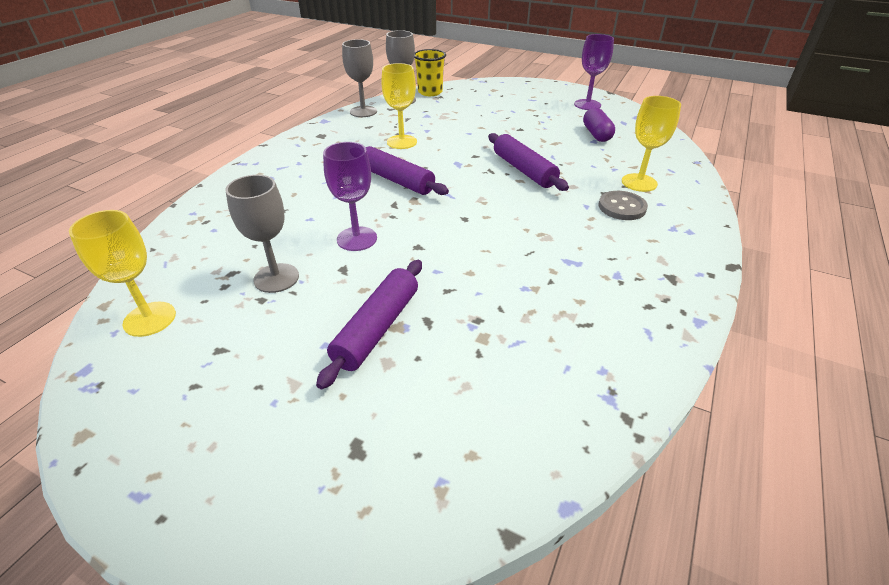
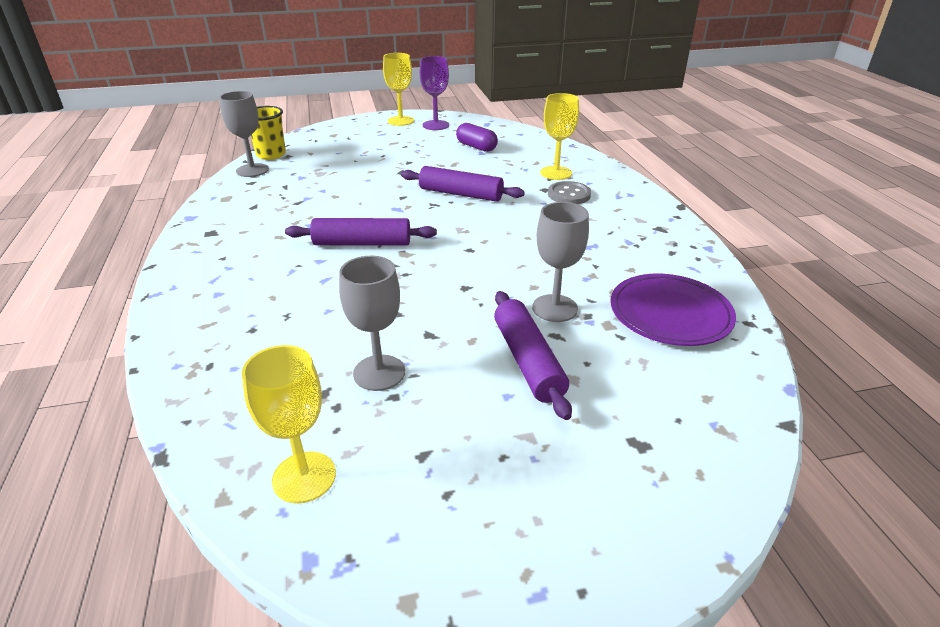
camera: 40 degrees left, 5 degrees down
(357, 239) = (403, 306): purple goblet -> none
(363, 111) = (224, 194): grey goblet -> grey goblet (555, 308)
(402, 142) = (314, 209): yellow goblet -> yellow goblet (400, 121)
(554, 361) = (670, 314): none -> purple plate

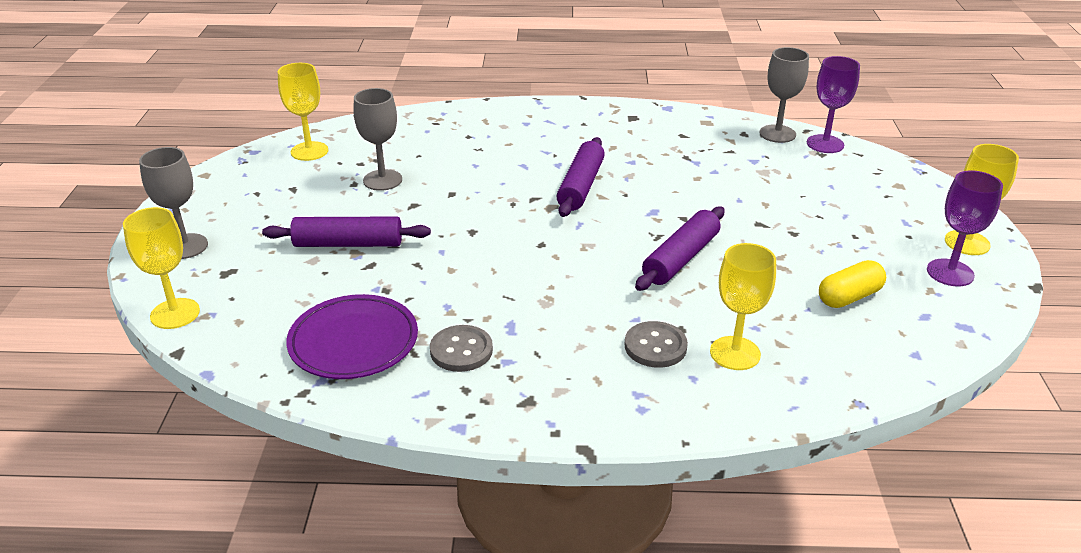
camera: 105 degrees right, 0 degrees up
(271, 155) = (825, 144): yellow cup -> purple goblet
(476, 147) = (849, 297): purple capsule -> yellow capsule
(555, 308) = (408, 273): grey goblet -> grey goblet (185, 246)
(634, 261) = (461, 350): none -> grey button
(741, 457) = (175, 313): none -> yellow goblet

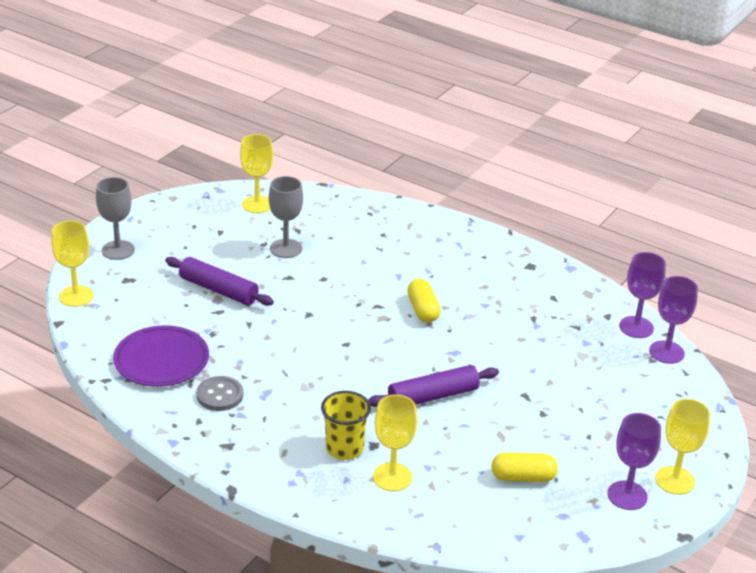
camera: 30 degrees right, 0 degrees up
(581, 186) = (423, 310): purple rolling pin -> yellow capsule
(655, 346) = (344, 448): grey button -> yellow cup
(777, 134) = (636, 327): grey goblet -> purple goblet

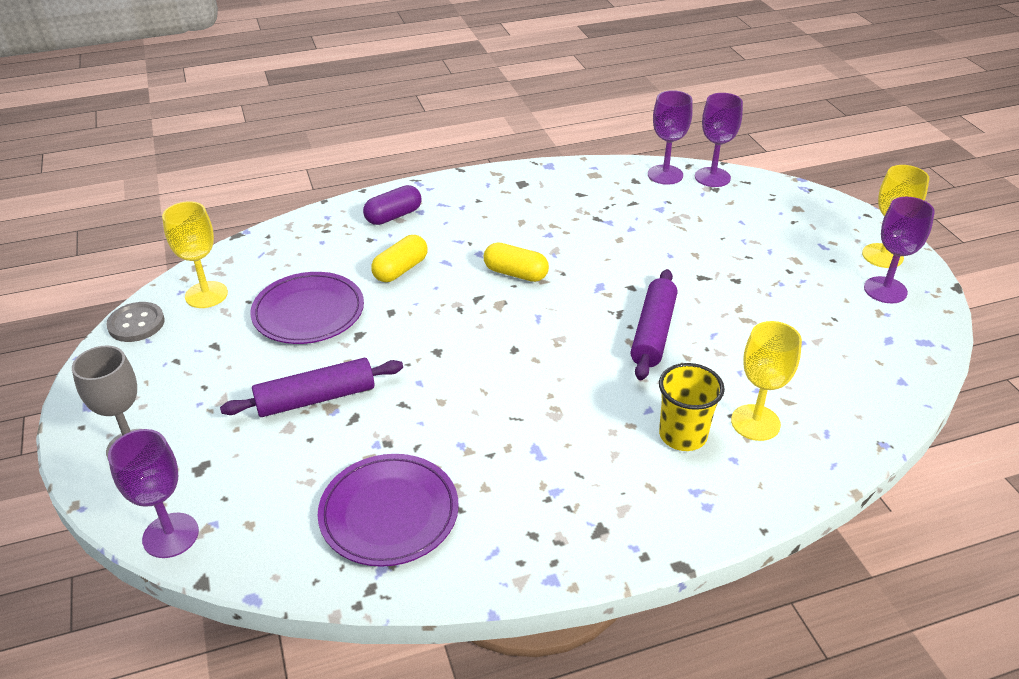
camera: 50 degrees left, 5 degrees up
(76, 296) = (170, 535): yellow goblet -> purple goblet
(220, 395) = (504, 492): grey button -> grey button (136, 324)
(286, 248) = (308, 312): grey goblet -> purple plate
(419, 231) = (393, 216): none -> purple capsule
(523, 477) = (818, 336): yellow capsule -> yellow capsule (401, 270)

